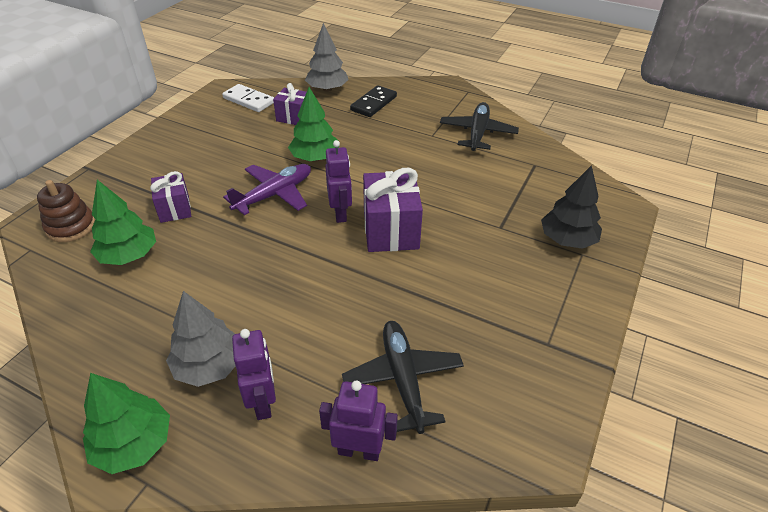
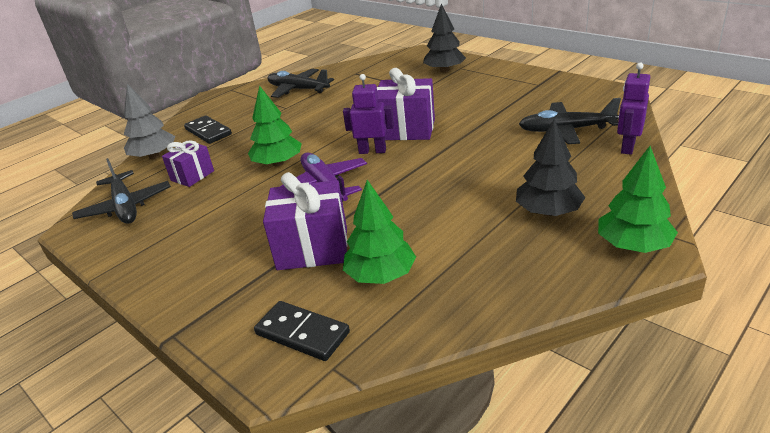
camera: 70 degrees left, 10 degrees down
(71, 227) = (302, 333): brown stacking toy -> black domino
(175, 209) = (312, 248): purple gift -> purple gift, size x1.65
(209, 366) = (548, 212): grey tree -> black tree
(248, 100) = (125, 207): white domino -> black plane
(263, 402) = (587, 184): purple robot -> none

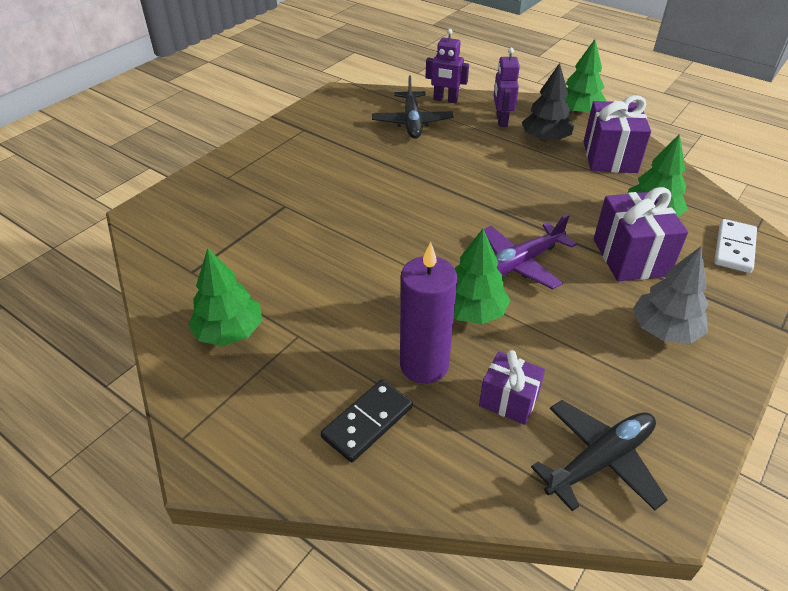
camera: 100 degrees left, 10 degrees up
(154, 156) = (449, 480): grey tree -> grey tree (664, 330)
(239, 147) = (424, 365): none -> purple candle
(298, 89) = (229, 332): black plane -> green tree
(302, 333) = (734, 248): black domino -> white domino
(372, 151) = (444, 235): purple robot -> purple robot (501, 120)
(406, 129) = (395, 213): purple gift -> purple gift (609, 157)
(444, 70) = (230, 189): black tree -> none

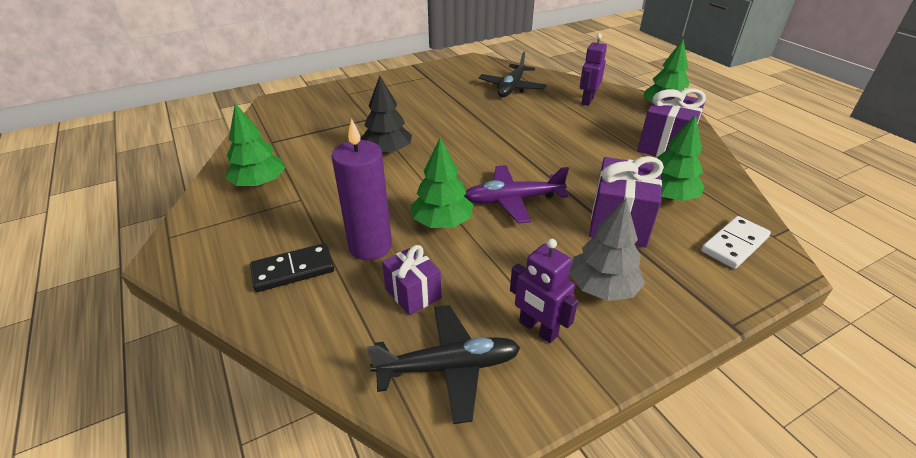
camera: 25 degrees right, 5 degrees down
(445, 100) = (552, 79): purple robot -> purple robot (538, 329)
(545, 139) = (615, 120): black tree -> black tree (387, 151)

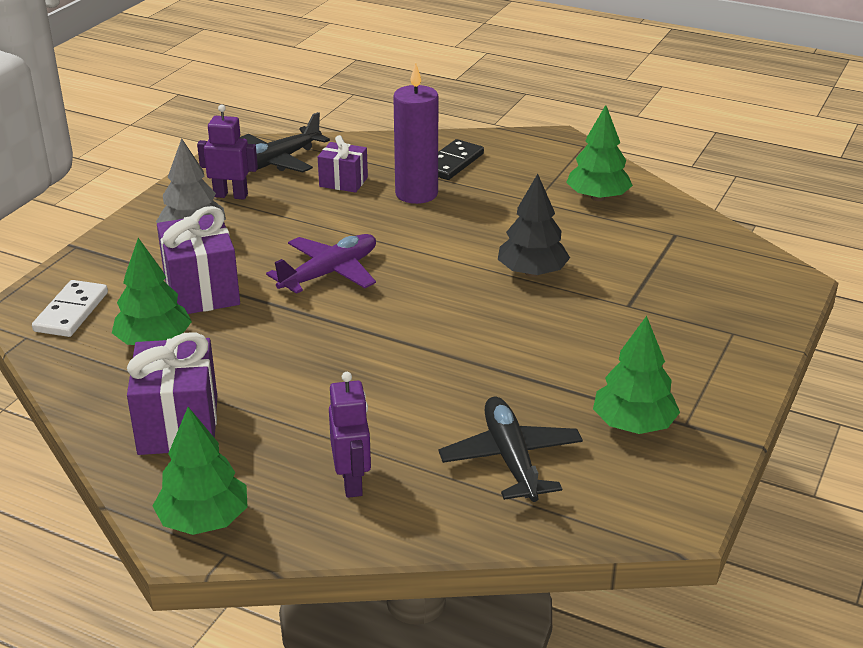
camera: 145 degrees right, 5 degrees down
(442, 222) = (378, 230): green tree -> green tree (633, 425)

